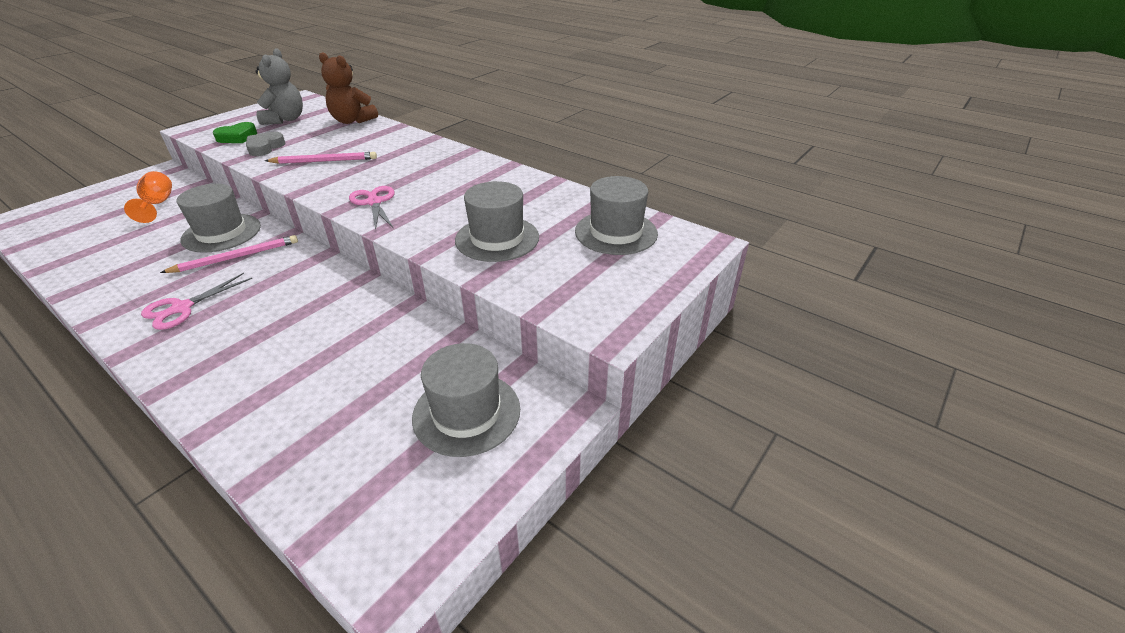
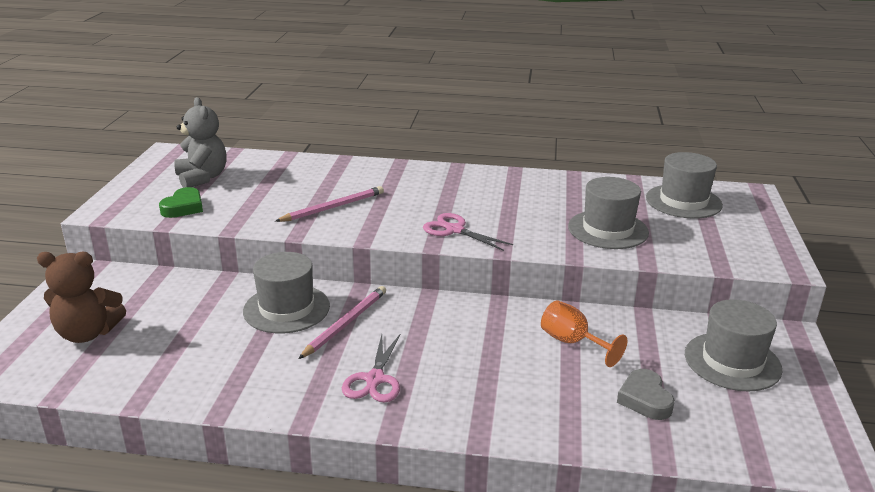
camera: 30 degrees left, 10 degrees down
(157, 204) = (153, 305): orange goblet -> orange goblet (572, 342)
(265, 147) = (240, 210): grey heart -> grey heart (645, 399)
(352, 121) = (284, 163): brown teddy bear -> brown teddy bear (87, 333)

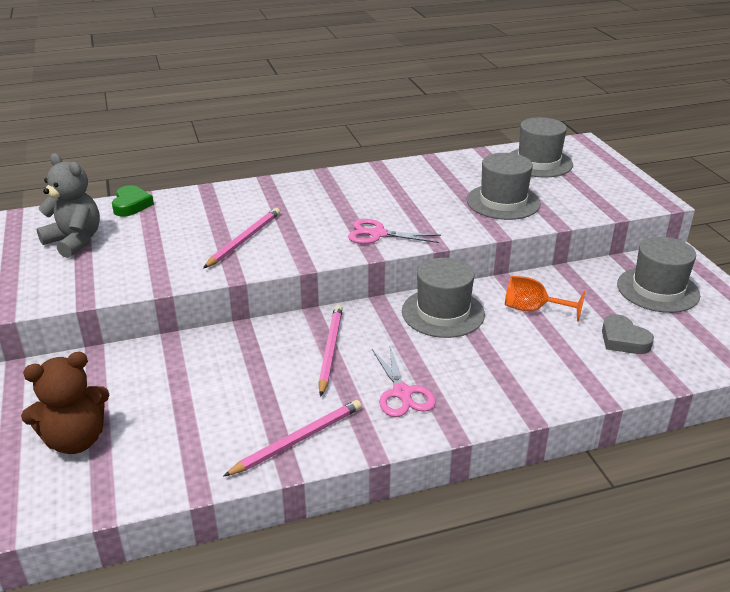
camera: 25 degrees left, 5 degrees up
(183, 207) = (86, 278): green heart -> green heart (131, 205)
(249, 389) = (298, 440): none -> pink pencil
(286, 308) = (261, 352): grey hat -> grey hat (443, 313)

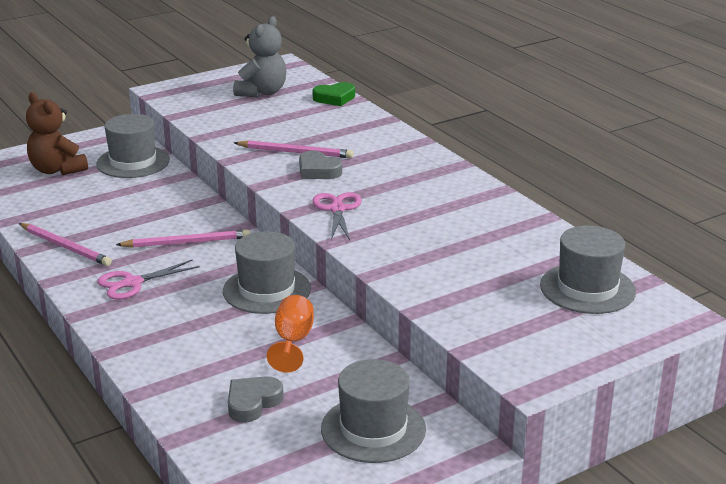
camera: 75 degrees right, 5 degrees down
(293, 233) = (318, 171): none -> grey heart
(503, 202) = (454, 271): grey hat -> grey hat (133, 162)

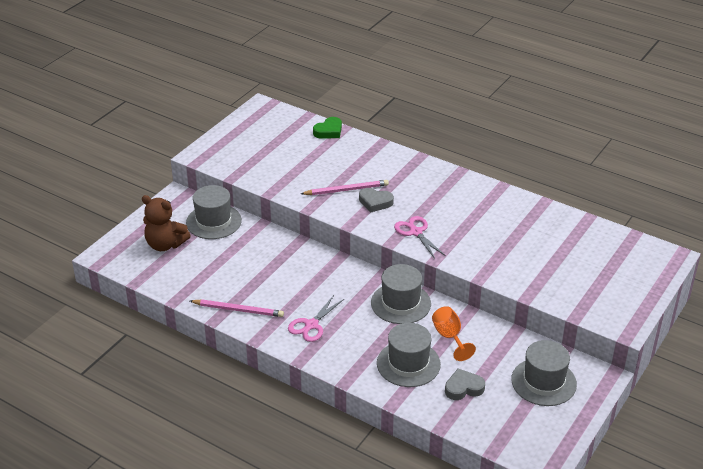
camera: 25 degrees left, 10 degrees up
(186, 242) = (316, 281): pink pencil -> none
(252, 403) = (463, 388): grey heart -> grey heart turned 60 degrees clockwise
(262, 92) = (273, 139): grey teddy bear -> none
(587, 288) = (606, 251): grey hat -> grey hat (408, 364)

